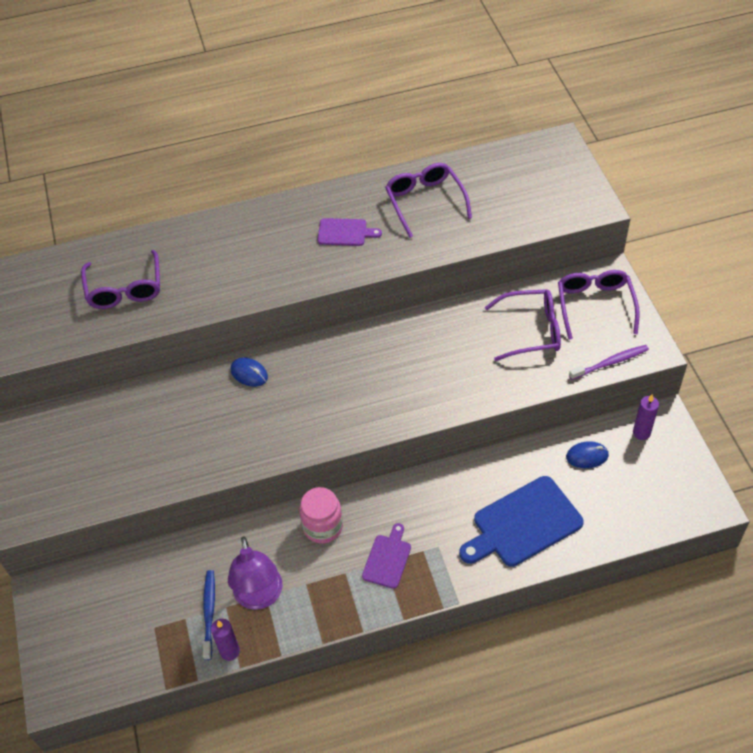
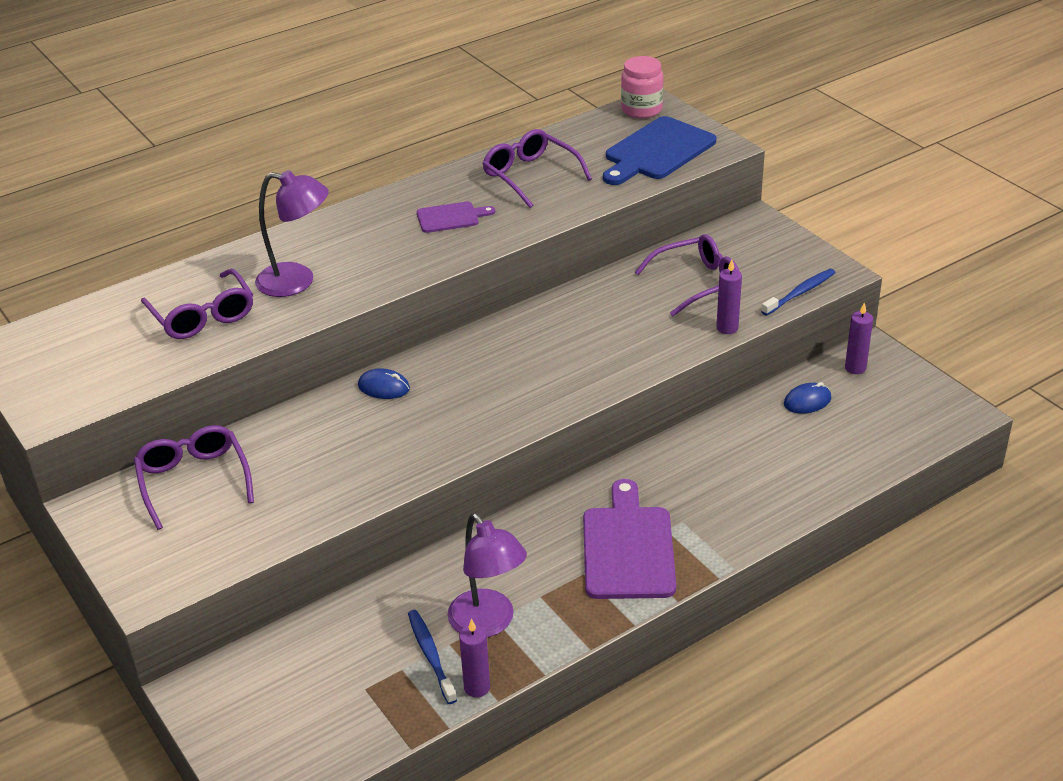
camera: 20 degrees left, 15 degrees down
(205, 271) = (297, 281): none -> purple lamp
(323, 526) = (533, 536): pink jar -> pink jar (641, 109)
(387, 559) = (628, 548): purple cutting board -> purple cutting board, size x1.84
(523, 524) = (769, 478): blue cutting board -> blue cutting board (657, 151)
(534, 384) = (727, 328): none -> purple candle
(595, 305) = (755, 248): purple glasses -> purple glasses (194, 481)
(610, 363) = (800, 293): purple toothbrush -> blue toothbrush

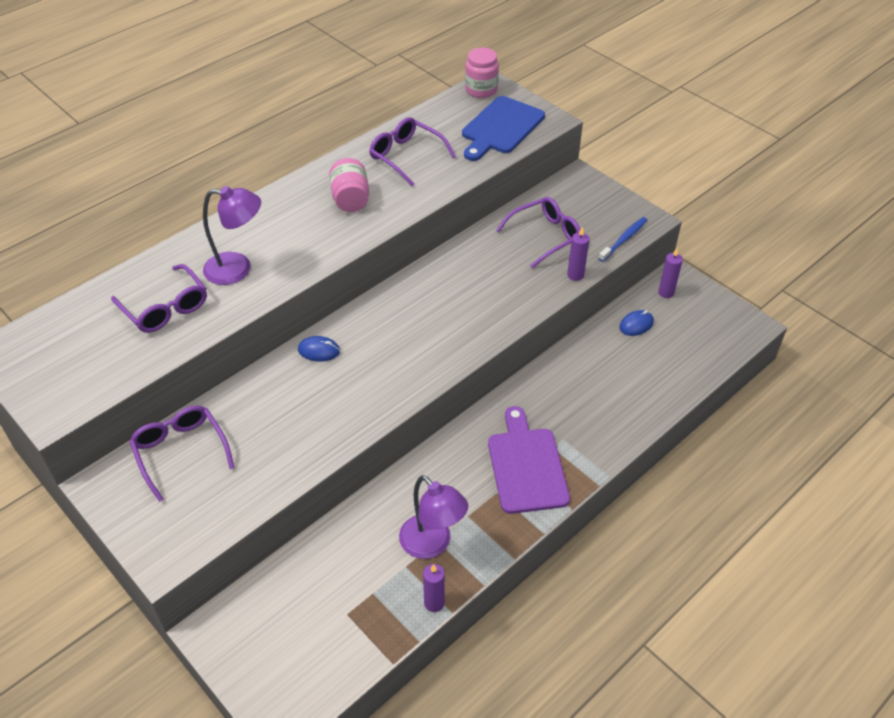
camera: 10 degrees left, 10 degrees up
(431, 655) = (393, 578): blue toothbrush -> none
(451, 217) = (350, 199): purple cutting board -> pink jar

